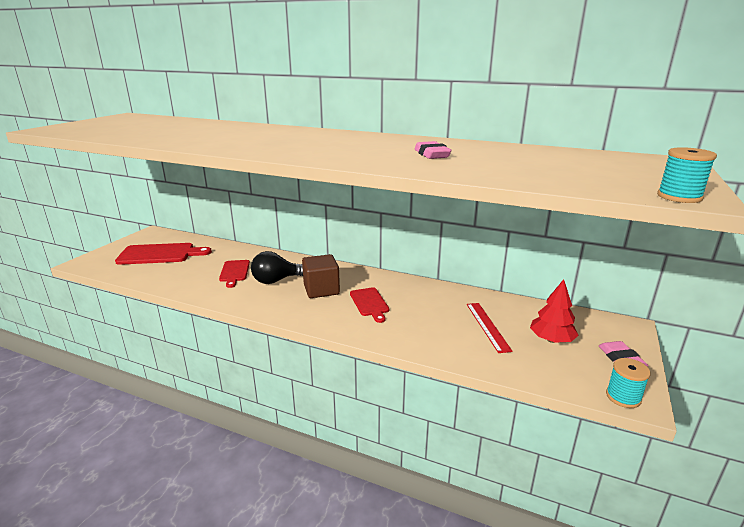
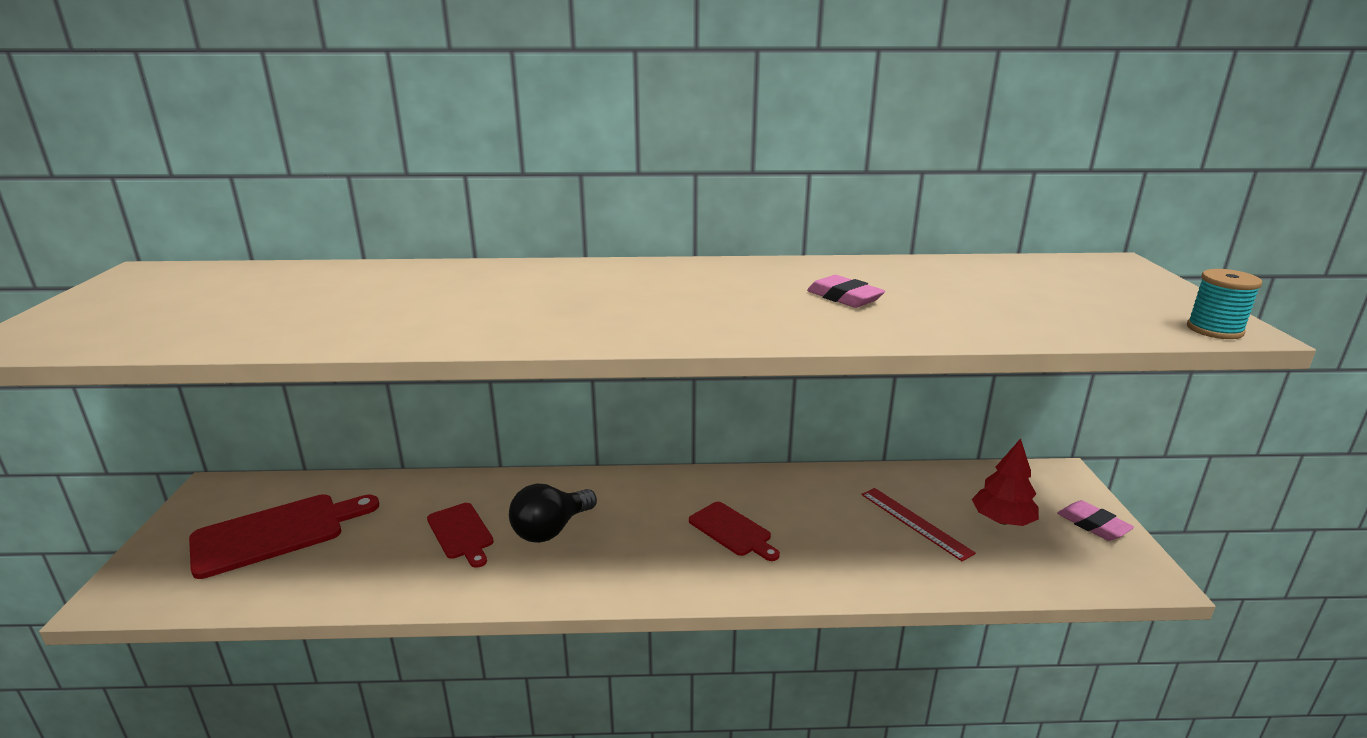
camera: 25 degrees left, 0 degrees up
(321, 289) = (639, 527): brown cube -> none
(623, 397) = (1136, 579): turquoise spool -> none

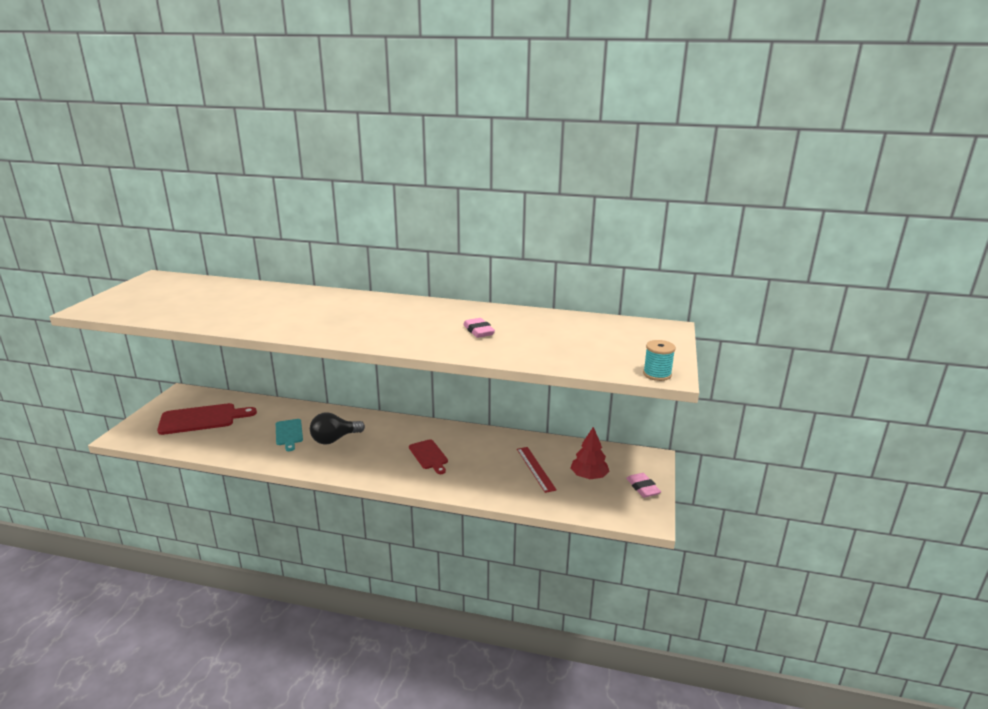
camera: 15 degrees right, 0 degrees up
(461, 533) = (289, 433): red cutting board -> turquoise cutting board

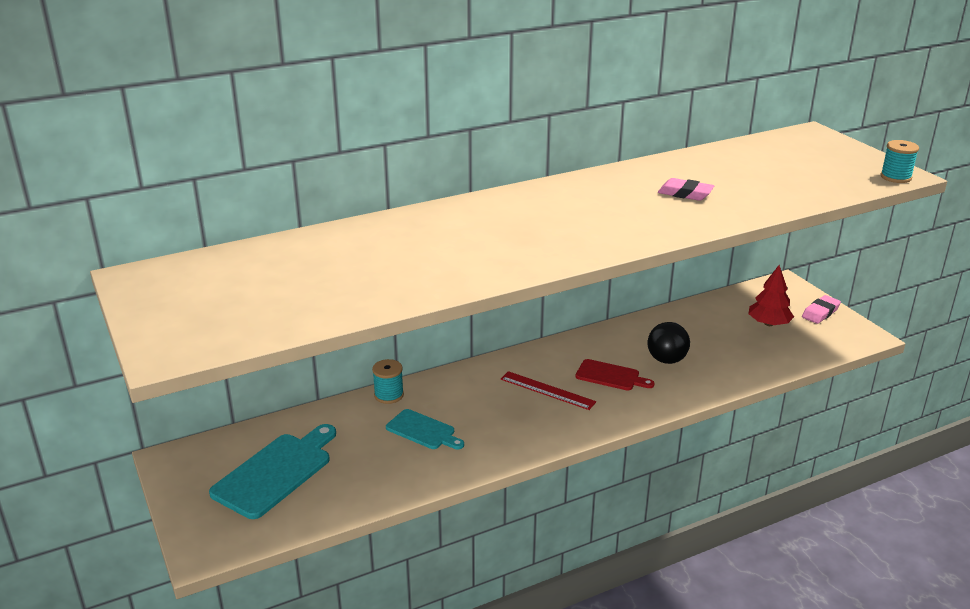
camera: 40 degrees left, 5 degrees up
(202, 419) = (276, 472): red cutting board -> turquoise cutting board
(307, 409) = (389, 395): none -> turquoise spool
(334, 439) = (486, 410): black light bulb -> black light bulb (668, 355)
(535, 469) = (719, 339): red ruler -> red ruler (547, 390)
(643, 488) = (820, 313): pink eraser -> pink eraser turned 75 degrees counterclockwise

